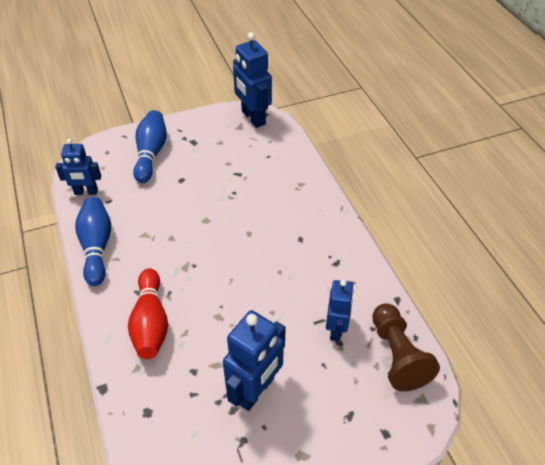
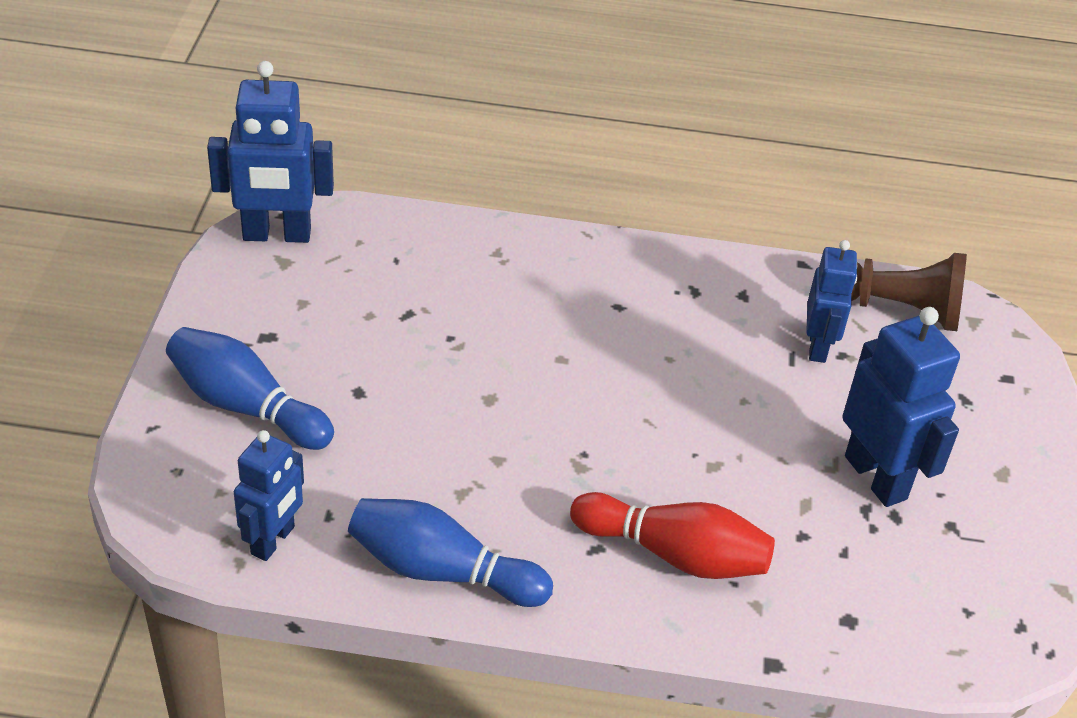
camera: 65 degrees left, 5 degrees down
(336, 329) = (818, 347): blue robot -> blue robot turned 60 degrees clockwise

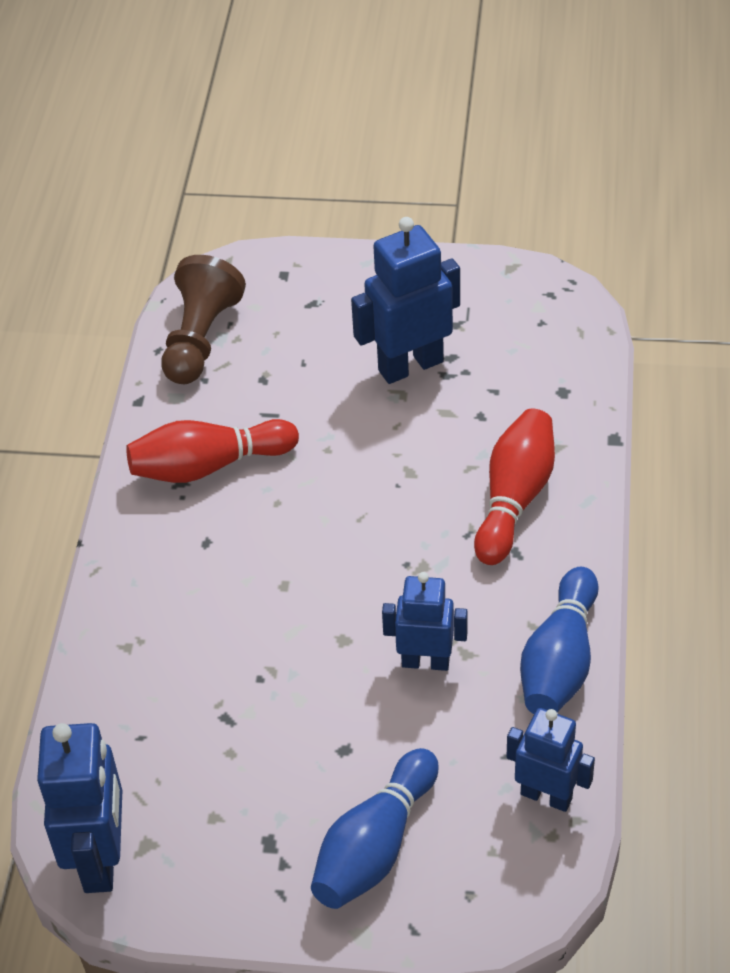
camera: 85 degrees left, 5 degrees up
(717, 310) = (208, 466): none -> red bowling pin
(818, 347) = (254, 395): blue robot -> blue robot (425, 661)

